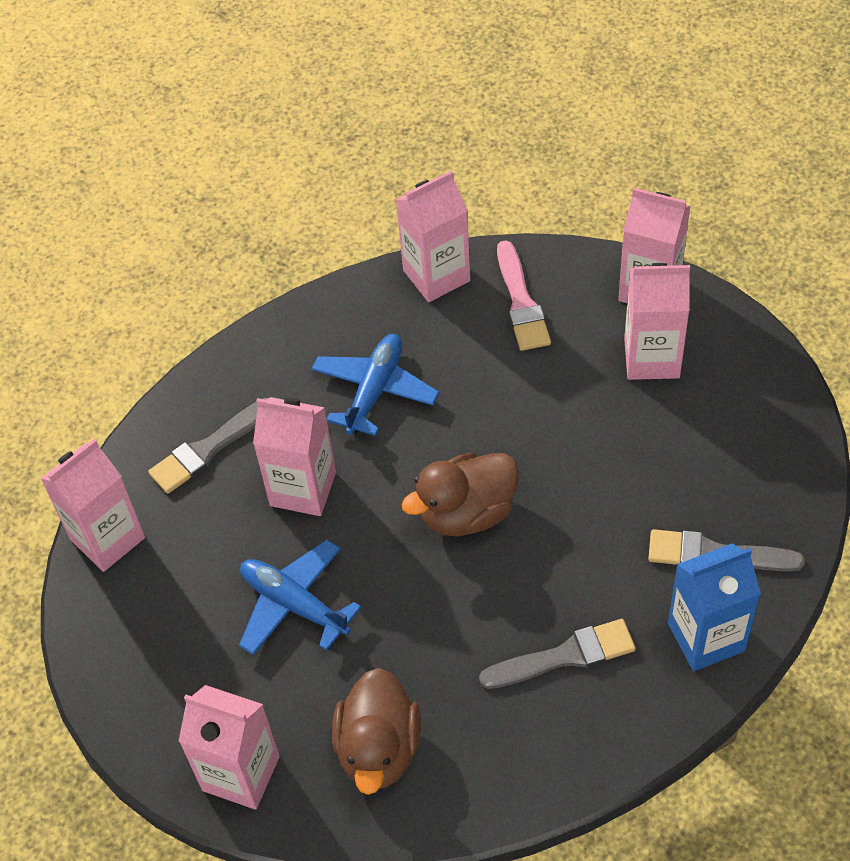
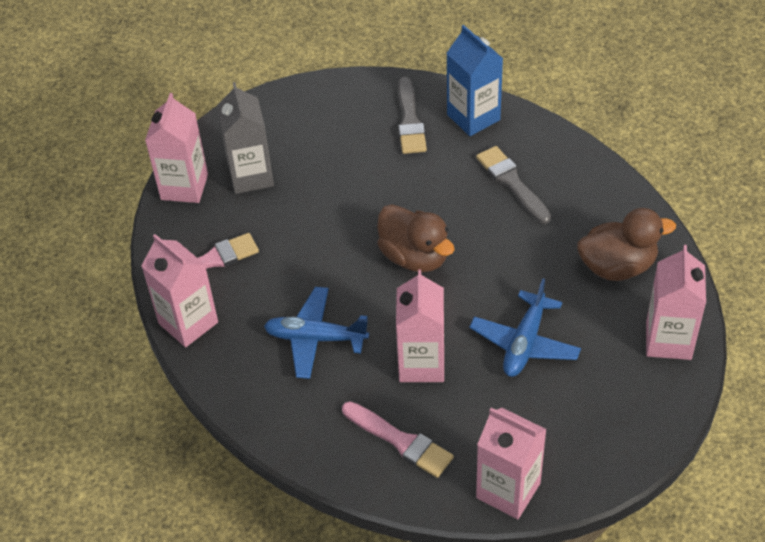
camera: 105 degrees left, 5 degrees down
(209, 449) = (400, 441): grey brush -> pink brush
(651, 358) = (251, 176): pink carton -> grey carton

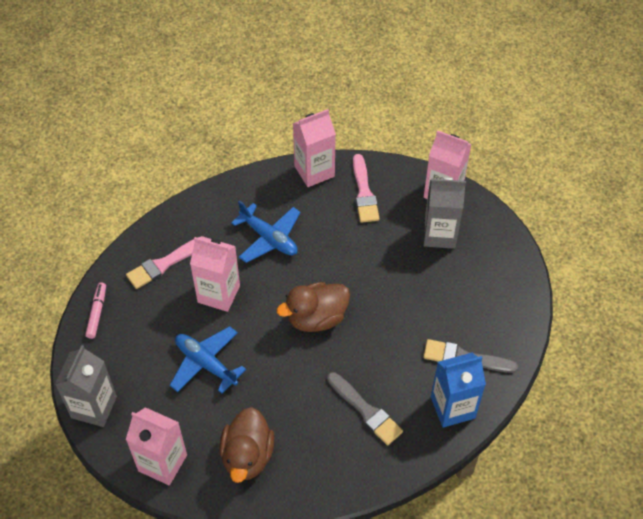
camera: 105 degrees right, 5 degrees up
(315, 338) = (269, 238): blue plane -> blue plane turned 105 degrees clockwise
(508, 490) = (97, 313): pink carton -> pink marker
(512, 183) = (366, 411): grey brush -> grey brush turned 60 degrees clockwise
(639, 437) = (94, 407): none -> grey carton

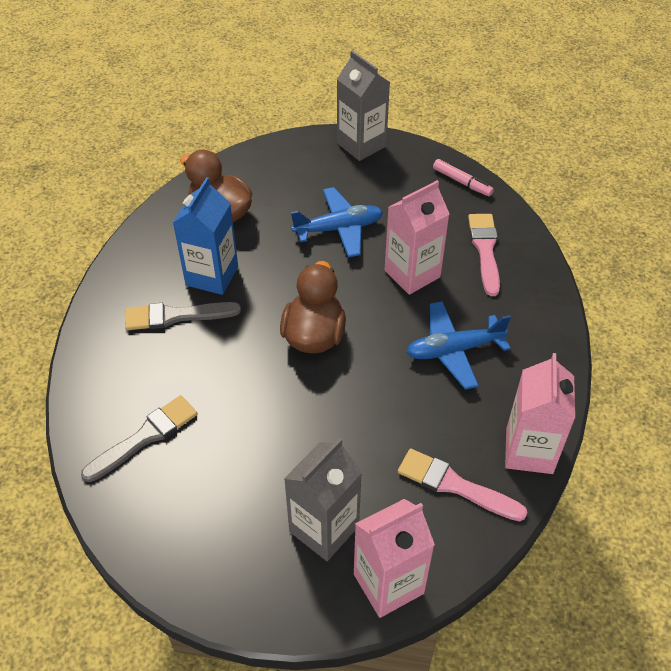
camera: 125 degrees right, 5 degrees down
(162, 463) = (269, 162): pink carton -> none
(453, 407) = (106, 388): blue carton -> blue carton (212, 276)

